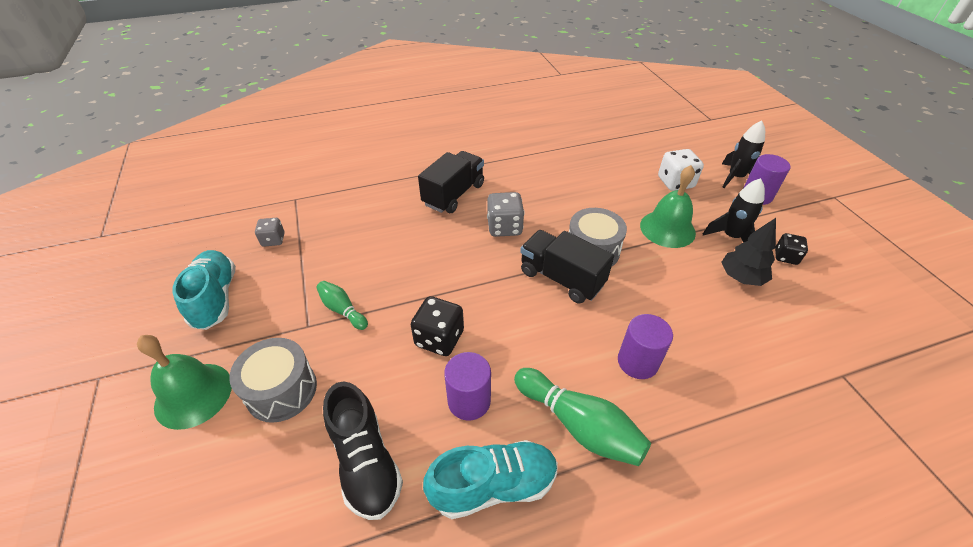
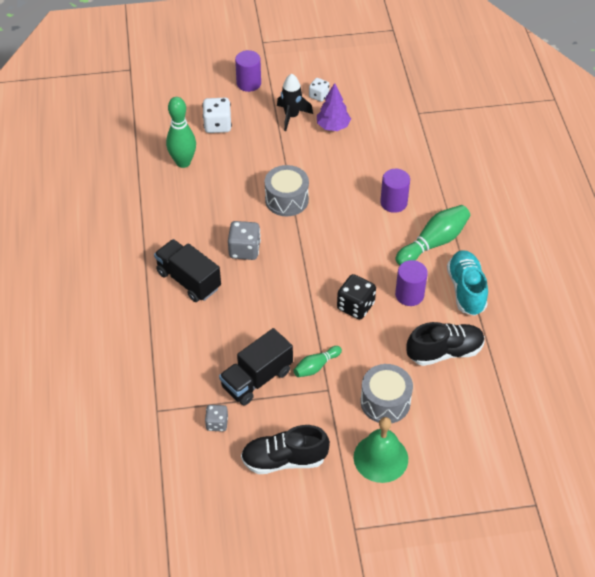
camera: 80 degrees left, 5 degrees up
(215, 298) = (284, 460): turquoise shoe -> black shoe
(561, 278) = (312, 225): black truck -> black truck (257, 379)
(608, 168) = (183, 162): none -> green bowling pin
(667, 229) = (273, 148): green bell -> none
(735, 177) = (222, 87): black rocket -> none
(741, 277) = (333, 126): black tree -> purple tree
(785, 257) = (319, 96): black dice -> white dice

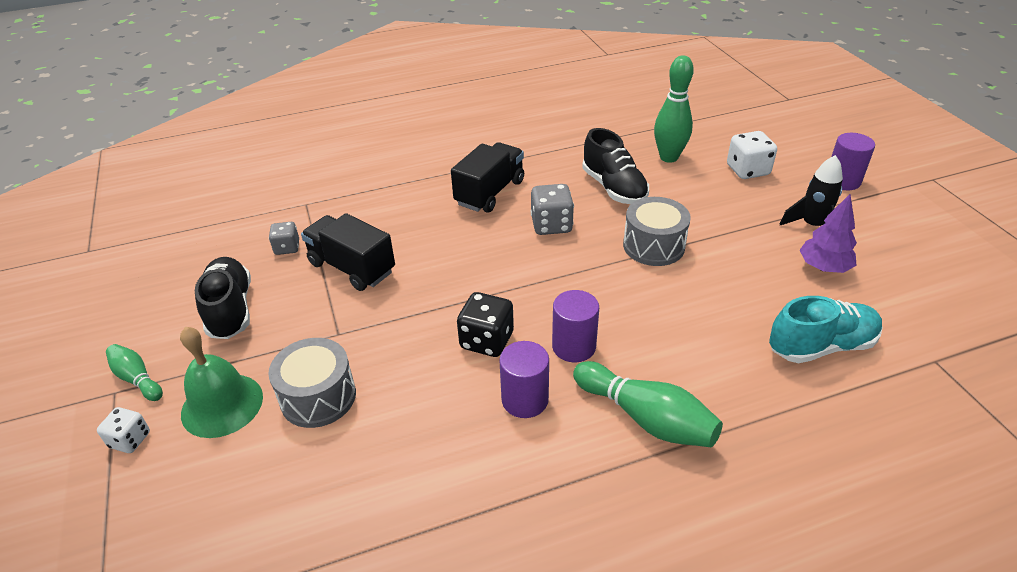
camera: 80 degrees right, 10 degrees down
(316, 366) = (375, 316): green bowling pin -> green bowling pin (137, 379)
(319, 96) = (874, 244): white dice -> white dice (130, 440)
(393, 203) = (708, 356): purple cylinder -> purple cylinder (574, 346)
(444, 352) = (418, 460): black shoe -> black shoe (614, 188)
(466, 290) = (557, 477): turquoise shoe -> turquoise shoe (821, 346)

